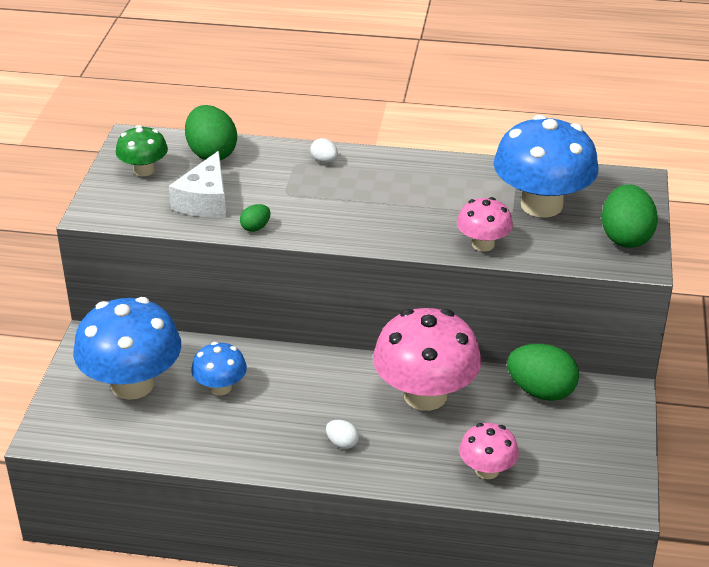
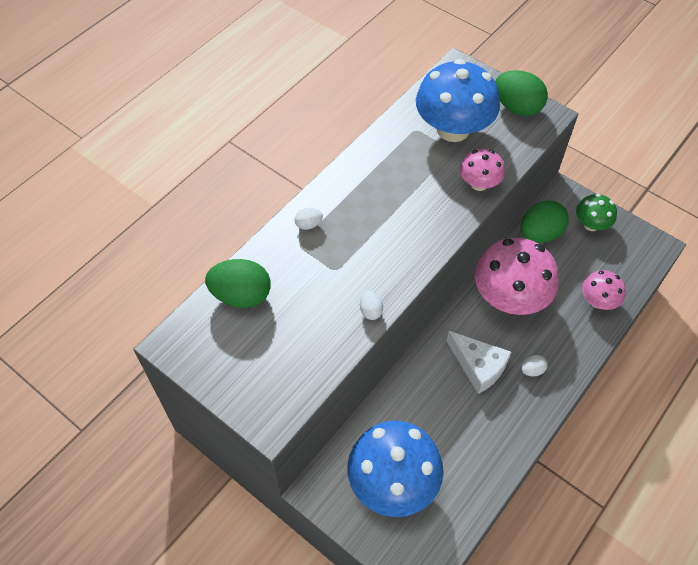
camera: 60 degrees left, 20 degrees up
(144, 170) = (230, 356): green mushroom -> green mushroom (591, 224)
(205, 200) = (308, 329): white cheese -> white cheese (478, 366)
(220, 387) = (431, 421): blue mushroom -> none
(255, 228) = (370, 311): green egg -> white egg

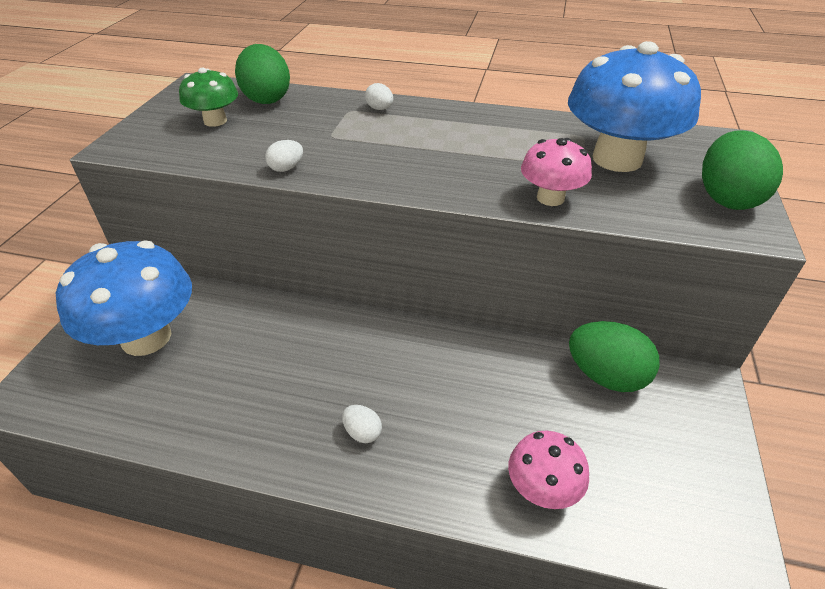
camera: 65 degrees right, 15 degrees down
(478, 366) = (340, 370): white cheese -> none
(509, 298) = (469, 372): pink mushroom -> none
(591, 224) = (684, 437): green mushroom -> green mushroom (215, 121)

